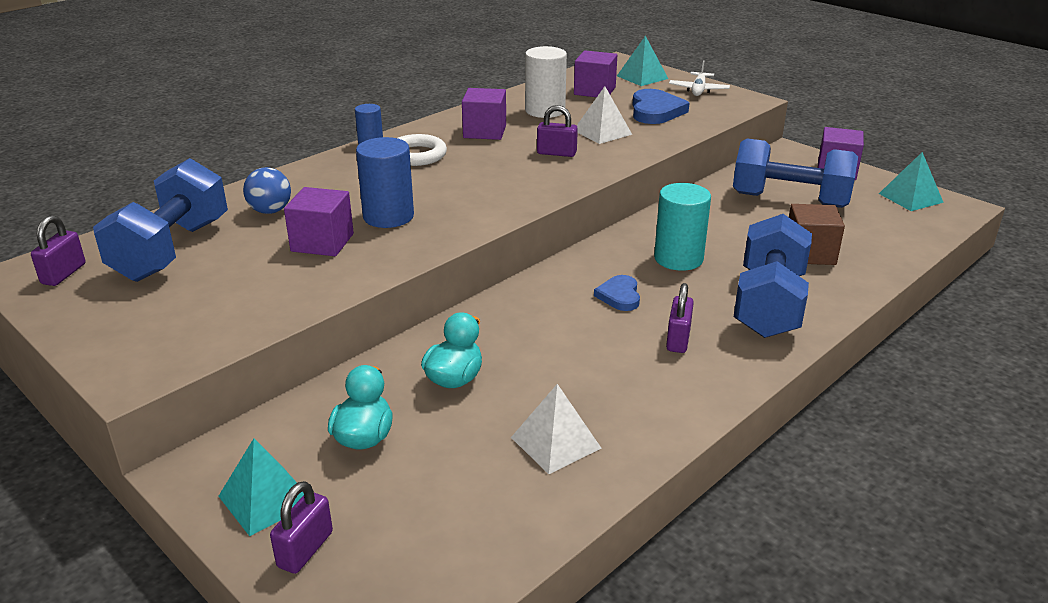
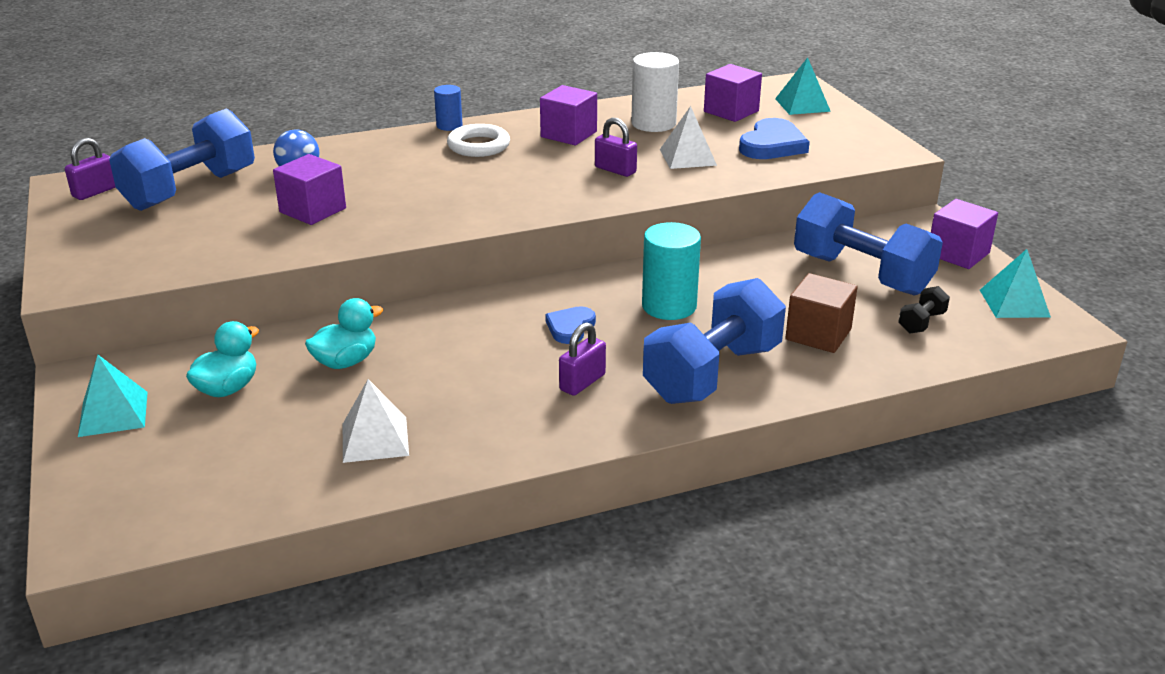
camera: 25 degrees right, 0 degrees up
(305, 549) = (106, 459): purple padlock -> none
(388, 216) = (392, 199): blue cylinder -> none
(698, 90) = (850, 130): white plane -> none
(868, 226) = (921, 322): none -> black dumbbell

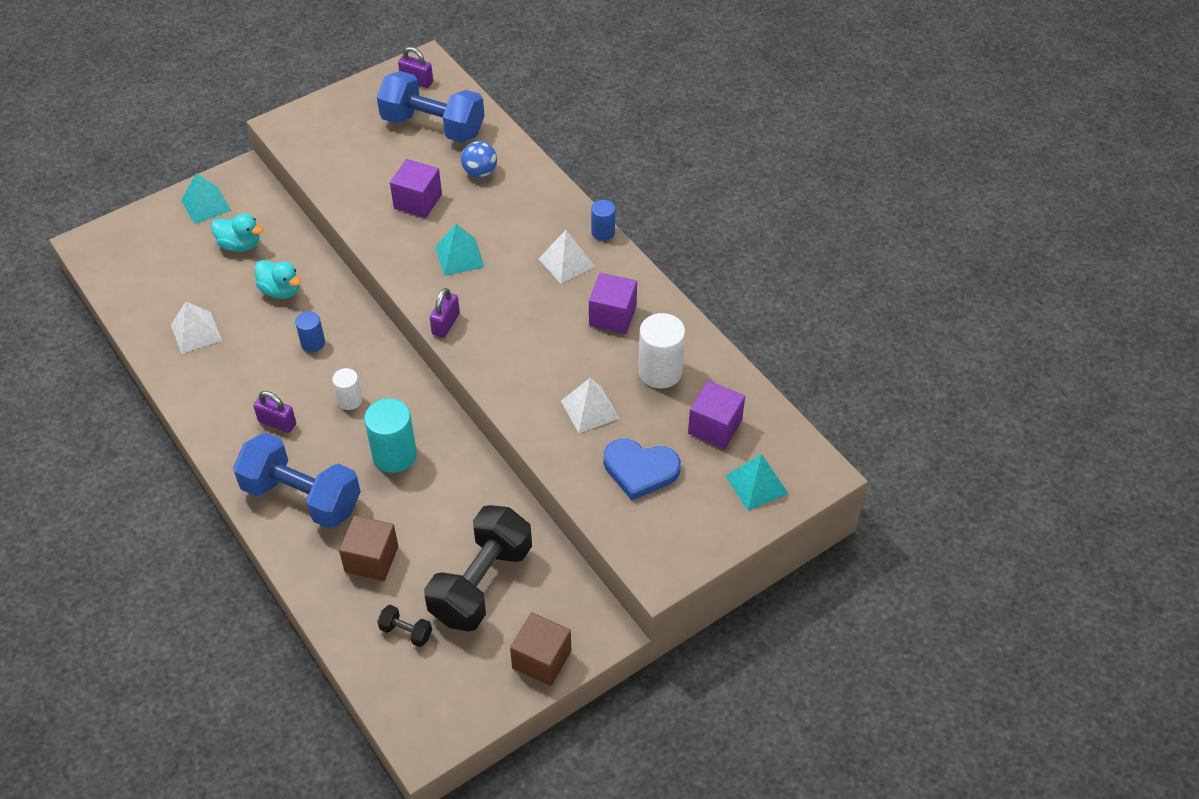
camera: 75 degrees right, 20 degrees up
(458, 345) = (313, 343): none -> blue cylinder
(478, 146) = (566, 262): white ring -> white pyramid
(570, 327) = (350, 400): blue heart -> white cylinder
(615, 170) = (545, 363): purple padlock -> purple padlock (446, 324)
(861, 274) = (481, 583): blue dumbbell -> black dumbbell
(958, 254) = (541, 659): purple cube -> brown cube
(1014, 303) = (456, 704): turquoise pyramid -> turquoise pyramid (459, 256)

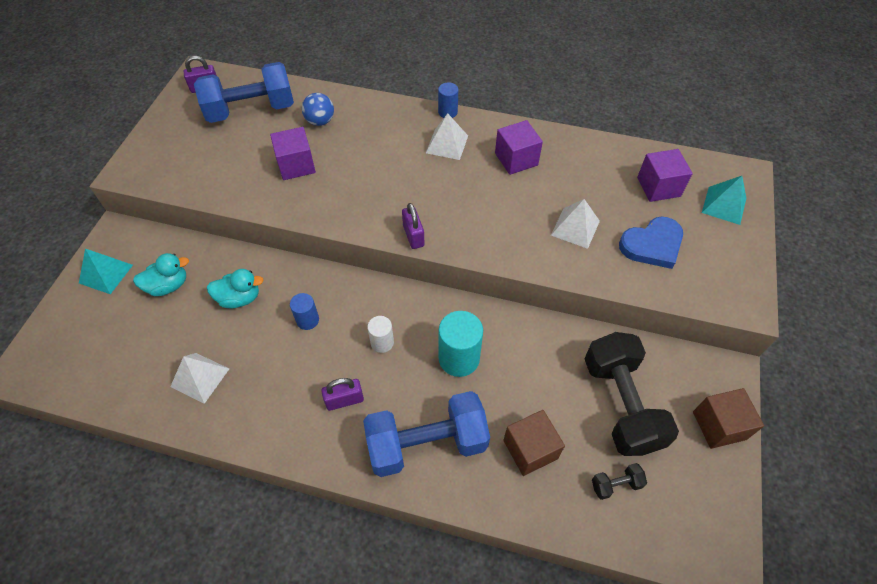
camera: 40 degrees left, 5 degrees up
(459, 256) = (370, 184): turquoise pyramid -> none
(660, 371) = (586, 175): white cylinder -> none

